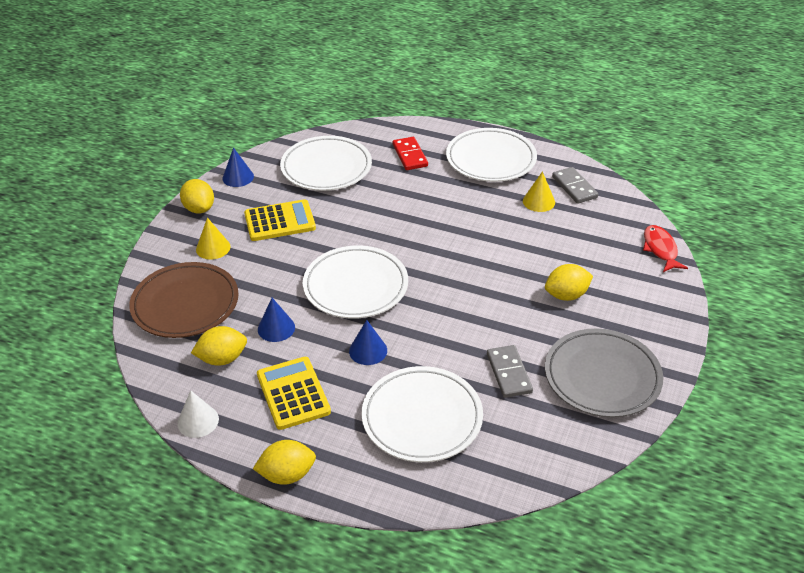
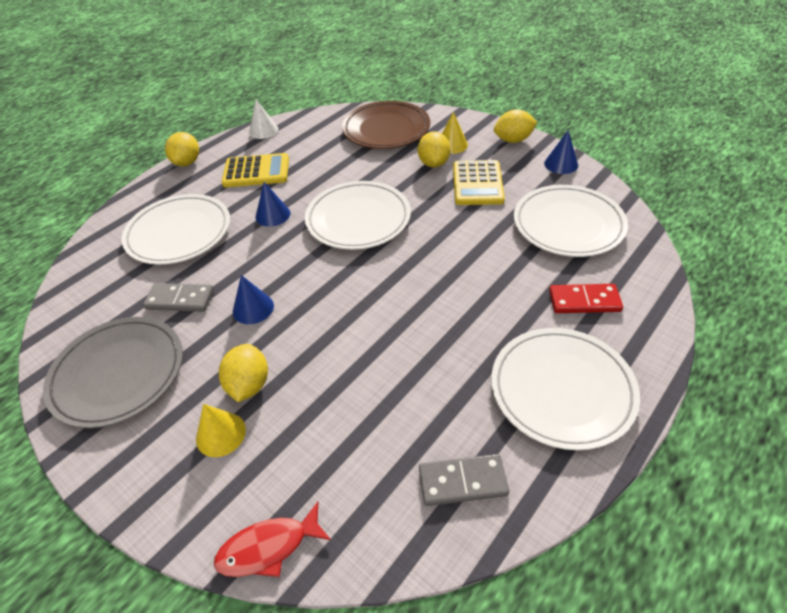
camera: 110 degrees right, 5 degrees up
(222, 359) = (315, 143): yellow lemon -> yellow lemon (433, 163)
(276, 328) = (332, 169): blue cone -> blue cone (253, 308)
(538, 201) = (441, 418): yellow cone -> yellow cone (220, 434)
(660, 249) = (268, 547): red fish -> red fish turned 150 degrees clockwise

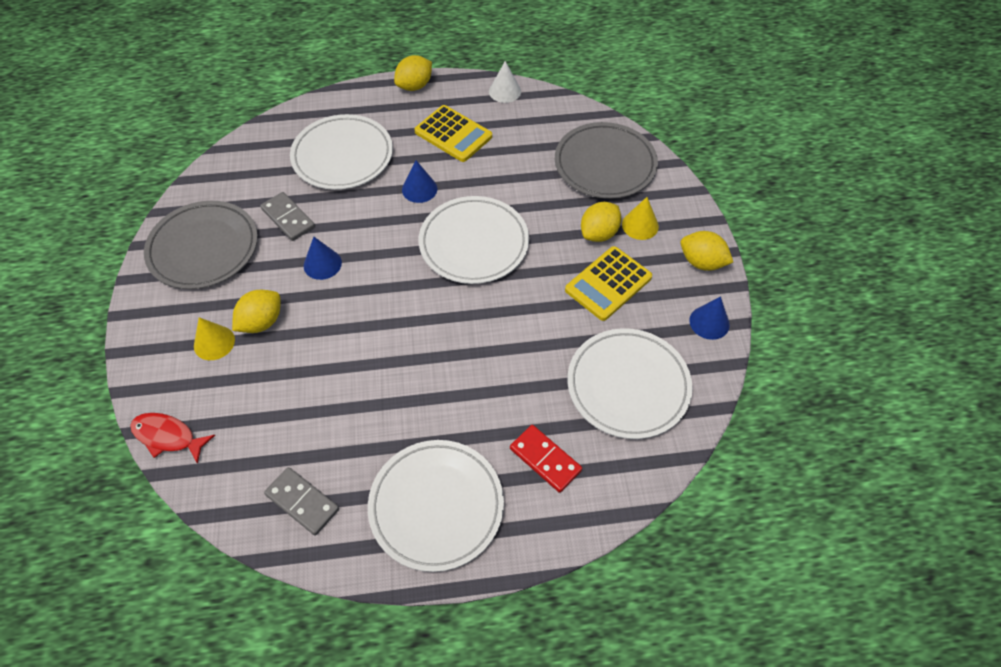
camera: 40 degrees right, 10 degrees up
(386, 129) = (605, 164): brown plate -> grey plate

